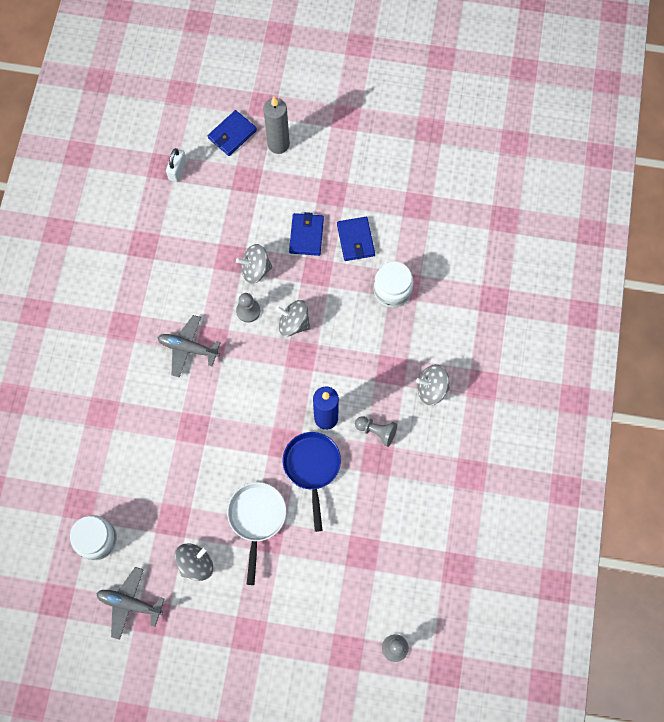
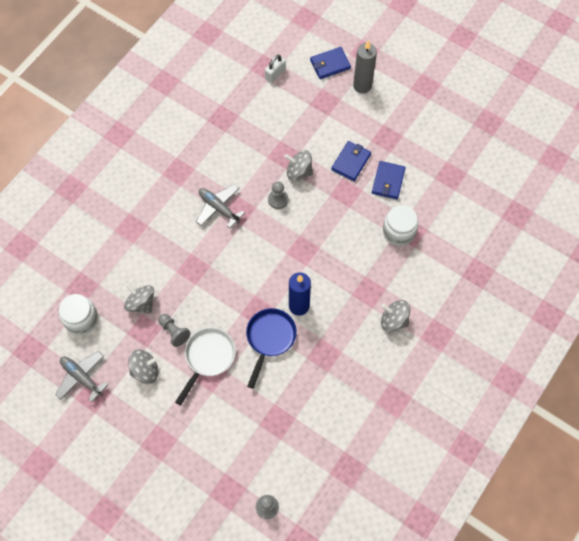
camera: 25 degrees right, 5 degrees down
(293, 323) = (308, 224): grey spinning top -> grey spinning top (141, 303)
(376, 431) = (334, 334): grey pawn -> grey pawn (174, 332)

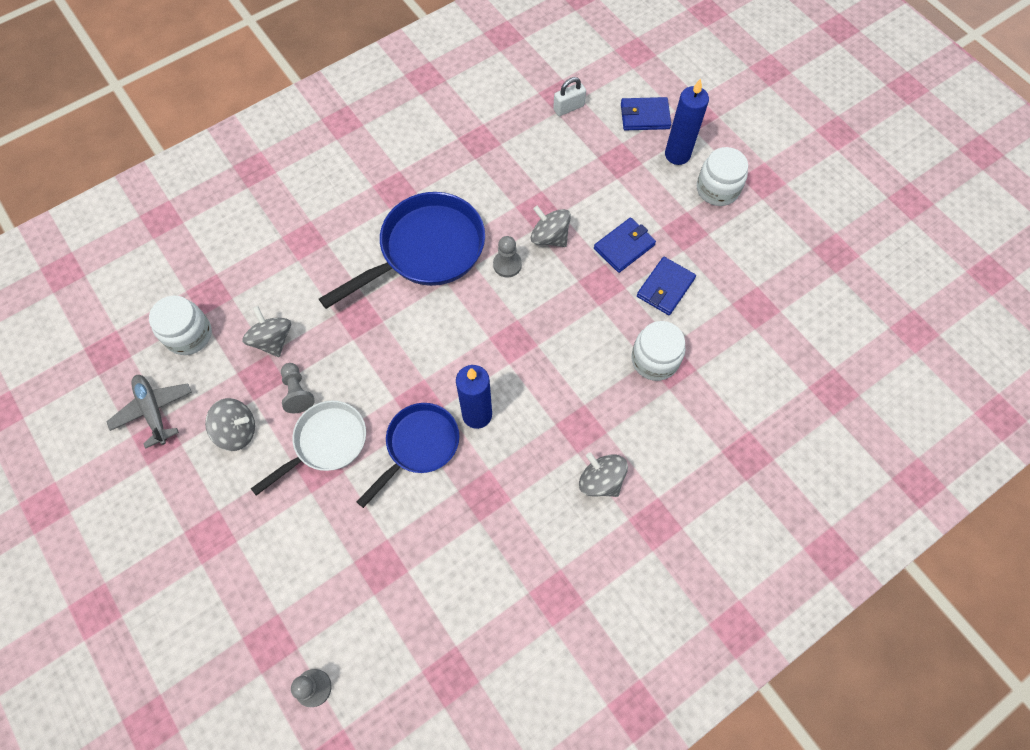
camera: 20 degrees right, 0 degrees up
(219, 208) = (425, 251): grey plane -> blue pan
(362, 86) = (677, 154): grey candle -> blue candle
(397, 102) = (717, 189): none -> white jar

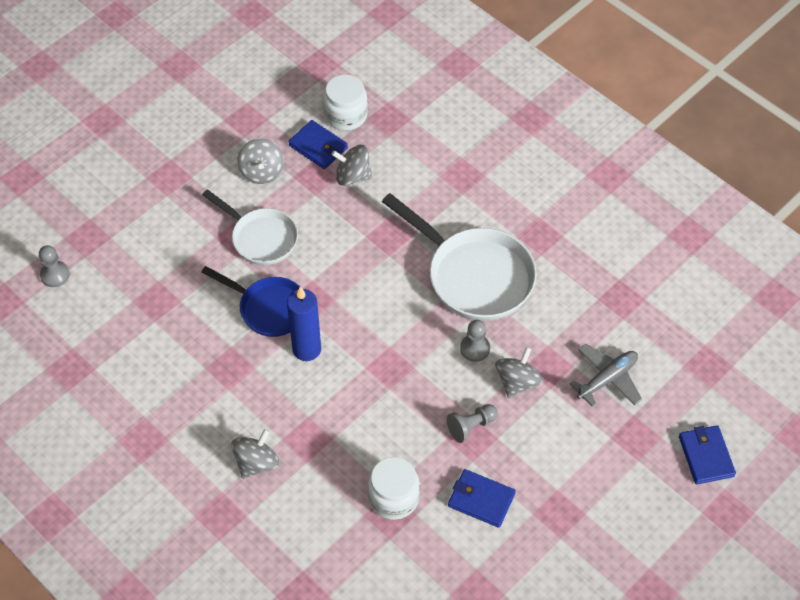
camera: 80 degrees right, 10 degrees down
(153, 411) = (270, 110): grey plane -> grey plane (607, 379)
(272, 340) = (352, 176): grey spinning top -> grey spinning top turned 135 degrees counterclockwise
(297, 392) = (305, 206): grey pawn -> grey pawn (471, 426)
(425, 251) = (474, 275): blue pan -> white pan
(568, 107) = (693, 377): white padlock -> none
(624, 247) = (522, 454): blue wallet -> blue wallet (318, 147)
(677, 154) = (661, 496): blue candle -> none
(717, 189) = (624, 543): white jar -> none

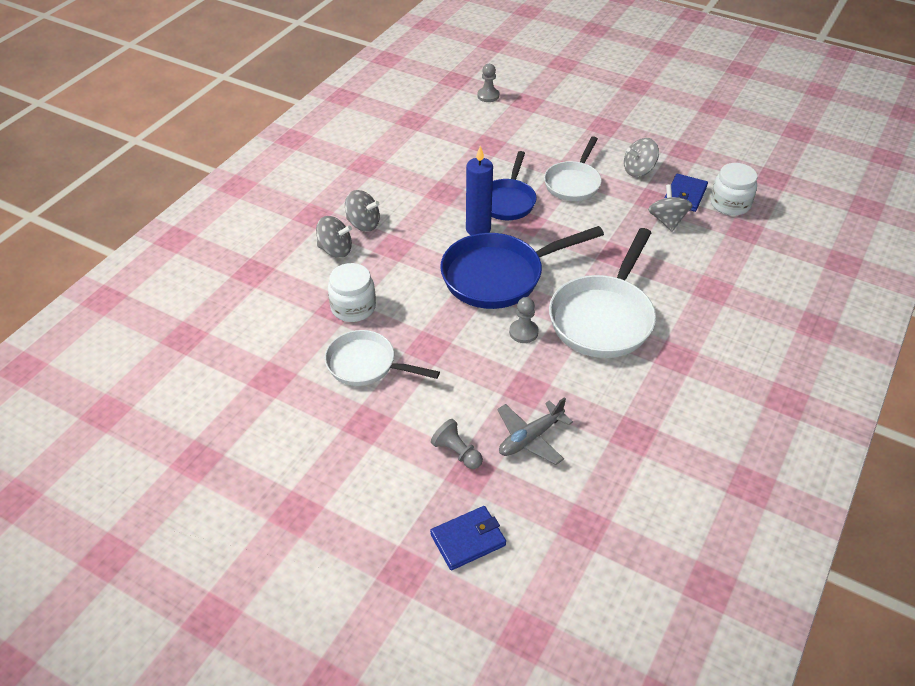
camera: 75 degrees right, 10 degrees down
(387, 348) = (499, 276): none -> blue pan
(471, 426) = (439, 344): grey pawn -> grey pawn (457, 452)
(481, 500) = (366, 365): blue wallet -> white pan
(517, 382) = (499, 368): grey spinning top -> grey spinning top (335, 250)
(607, 379) = (530, 438): grey plane -> grey plane turned 105 degrees clockwise

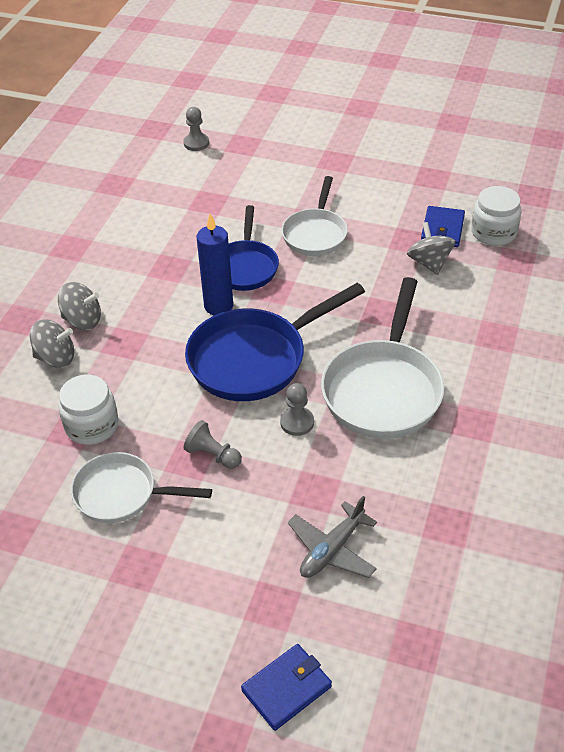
camera: 10 degrees left, 0 degrees up
(457, 452) = (251, 583): grey pawn -> grey pawn (213, 455)
(638, 170) = (385, 208): grey spinning top -> none

